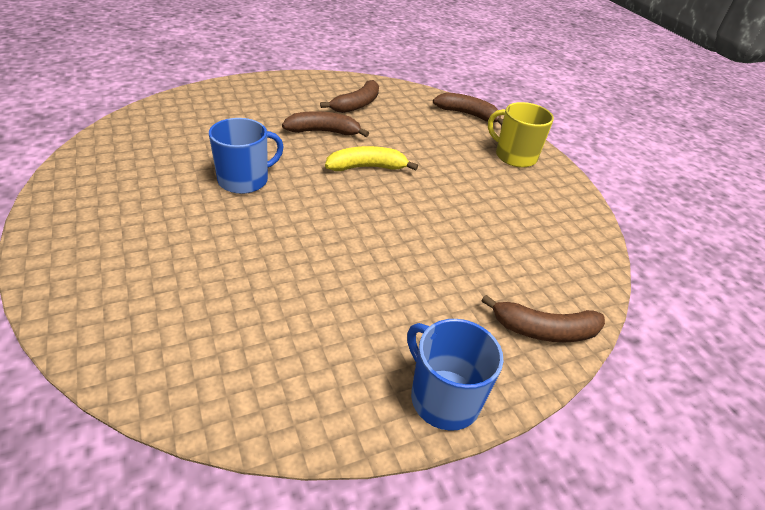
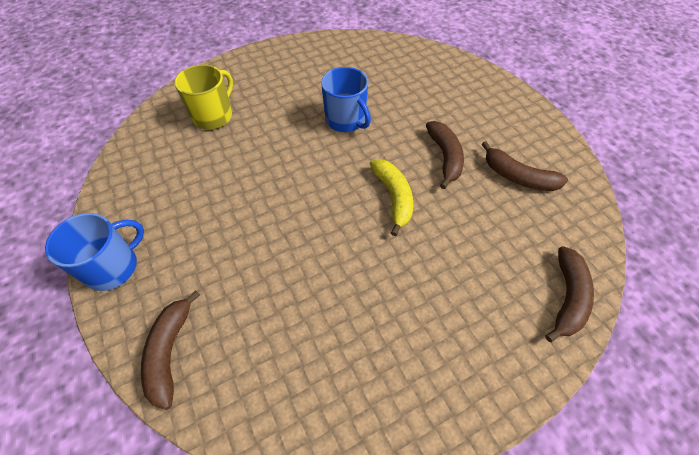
camera: 90 degrees right, 15 degrees up
(514, 156) = (480, 355): yellow mug -> yellow mug (213, 116)

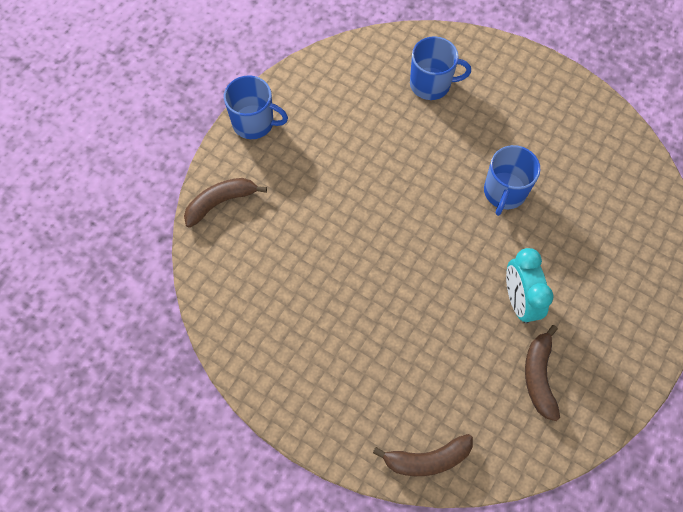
camera: 60 degrees right, 10 degrees up
(213, 116) = (431, 84): yellow mug -> blue mug
(393, 197) = (441, 278): yellow banana -> none
(445, 157) = (518, 300): brown banana -> turquoise clock

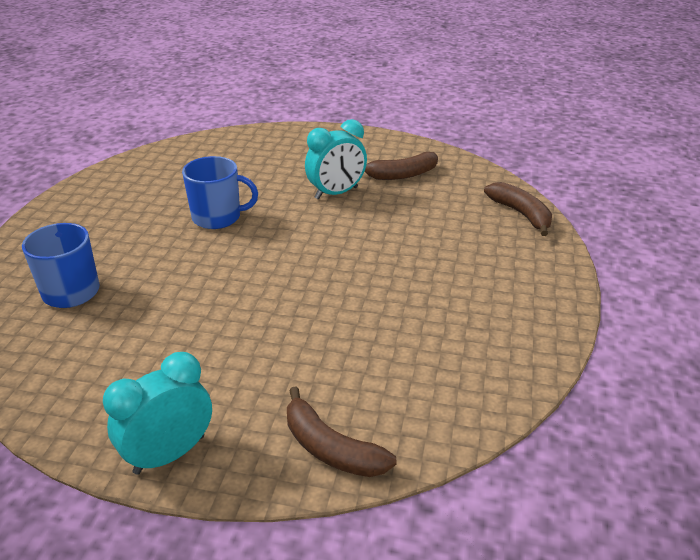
camera: 110 degrees left, 30 degrees down
(254, 123) = (169, 454): blue mug -> turquoise clock

